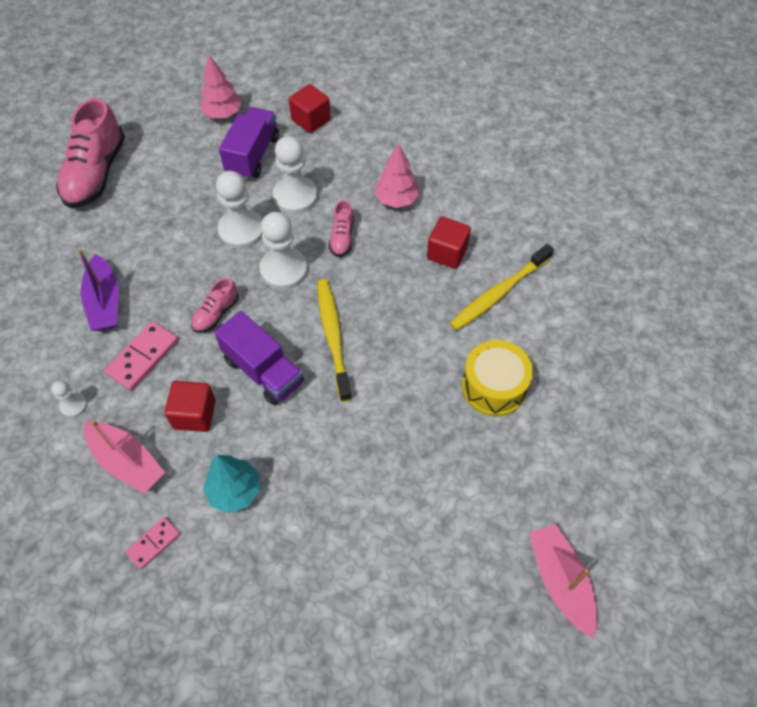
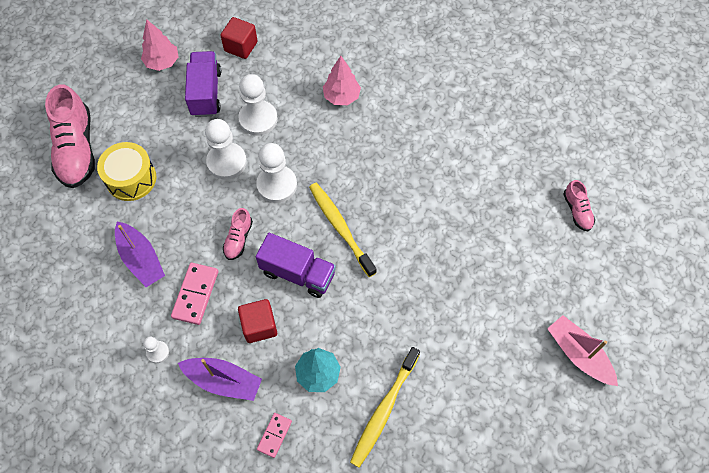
camera: 20 degrees left, 5 degrees up
(127, 461) = (223, 381): pink boat -> purple boat
(342, 237) = (312, 142): pink shoe -> pink shoe (577, 211)
(447, 253) = (400, 130): red cube -> none
(494, 387) = (477, 227): yellow drum -> yellow drum (131, 178)
(499, 293) = (453, 150): yellow toothbrush -> yellow toothbrush (384, 409)

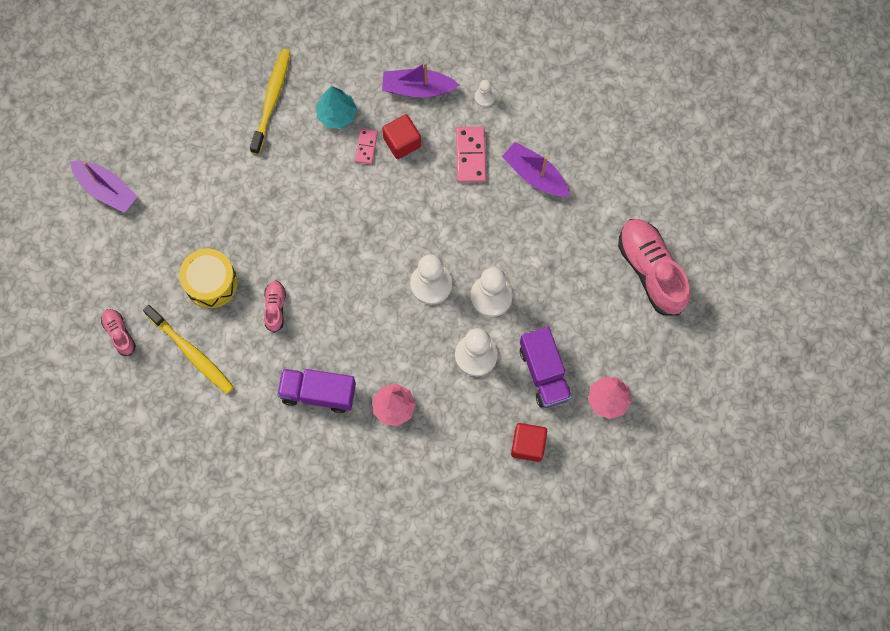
camera: 165 degrees right, 10 degrees up
(131, 178) = (581, 253): yellow drum -> yellow drum (211, 282)
(238, 239) = (450, 218): pink shoe -> pink shoe (275, 308)
(274, 435) = (359, 57): pink domino -> pink domino (366, 147)
(298, 273) = (382, 199): purple truck -> purple truck (318, 393)
(340, 228) = (353, 254): yellow toothbrush -> yellow toothbrush (191, 352)
(578, 354) = (106, 189): pink boat -> purple boat

